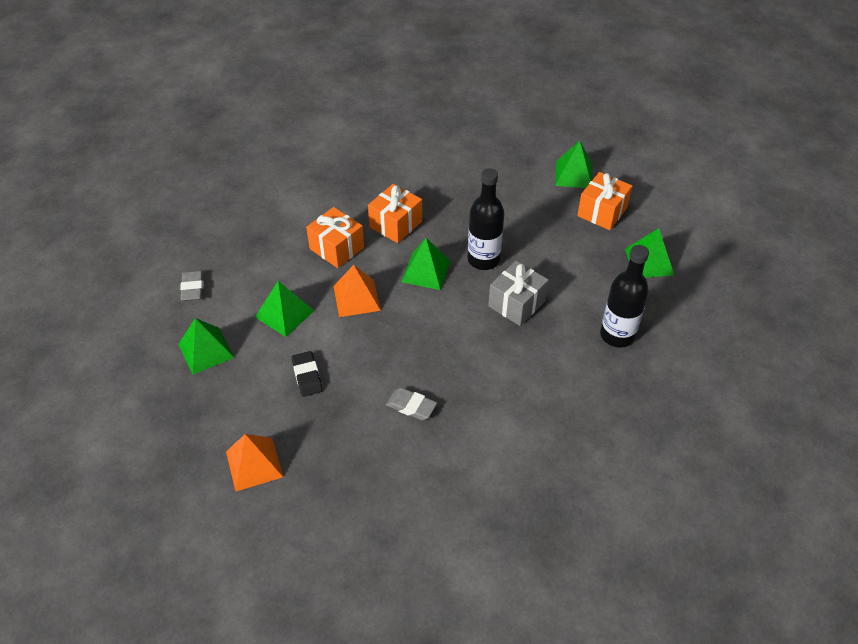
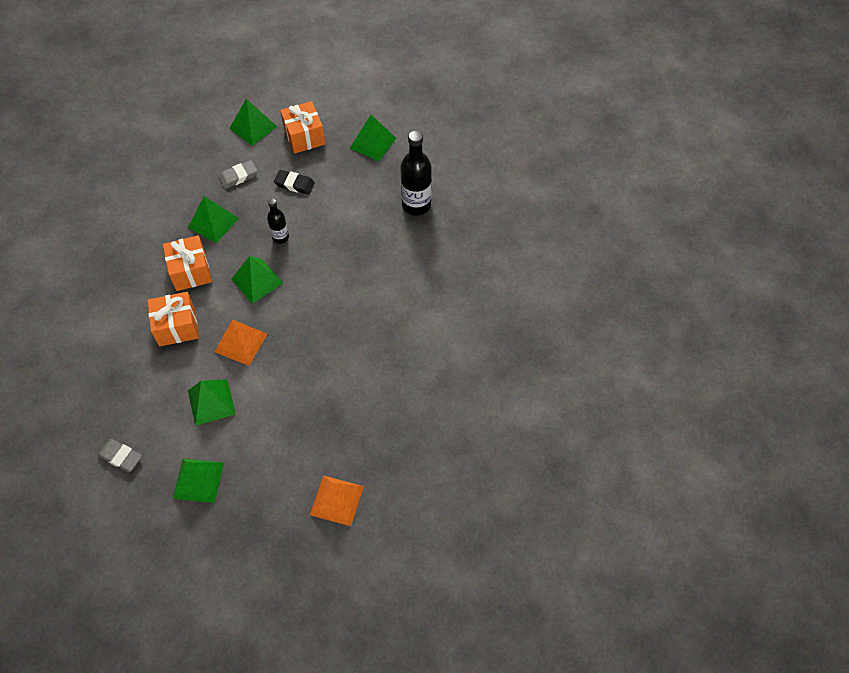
camera: 55 degrees left, 10 degrees up
(307, 376) = (286, 419): black eraser -> black eraser (294, 184)
(411, 406) = (371, 366): grey eraser -> grey eraser (238, 176)
(455, 208) = (213, 222): none -> green pyramid
(483, 260) = (280, 237): black bottle -> black bottle, size x0.56
(516, 304) = (339, 244): grey gift -> none

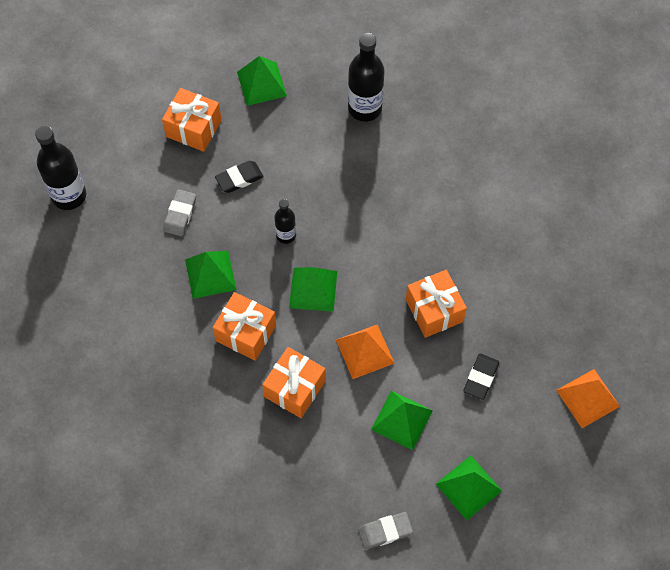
camera: 45 degrees left, 5 degrees up
(195, 118) = (69, 195): none -> black bottle
(253, 127) = (135, 159): green pyramid -> none
(287, 423) = (480, 378): none -> black eraser
(310, 357) = (434, 310): none -> orange gift

